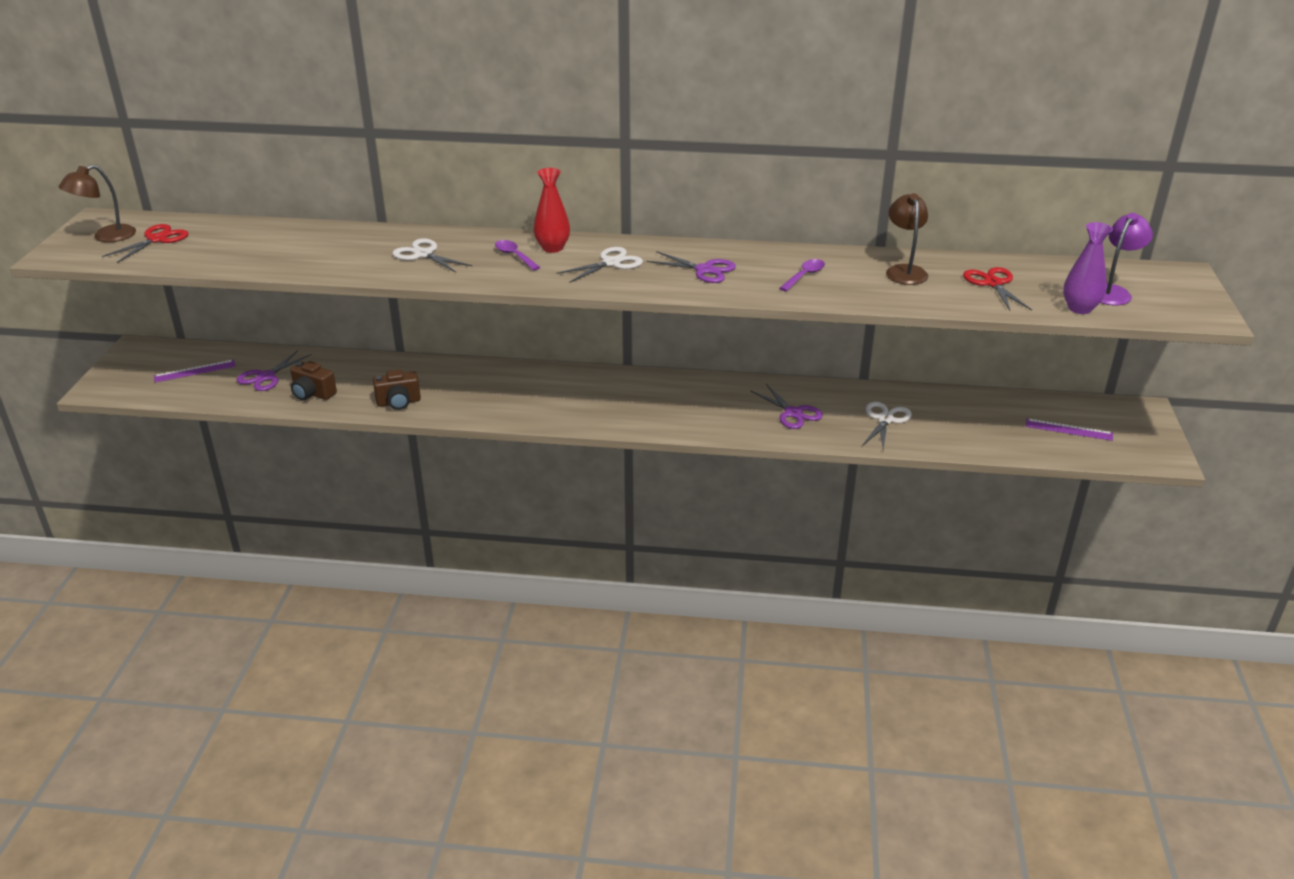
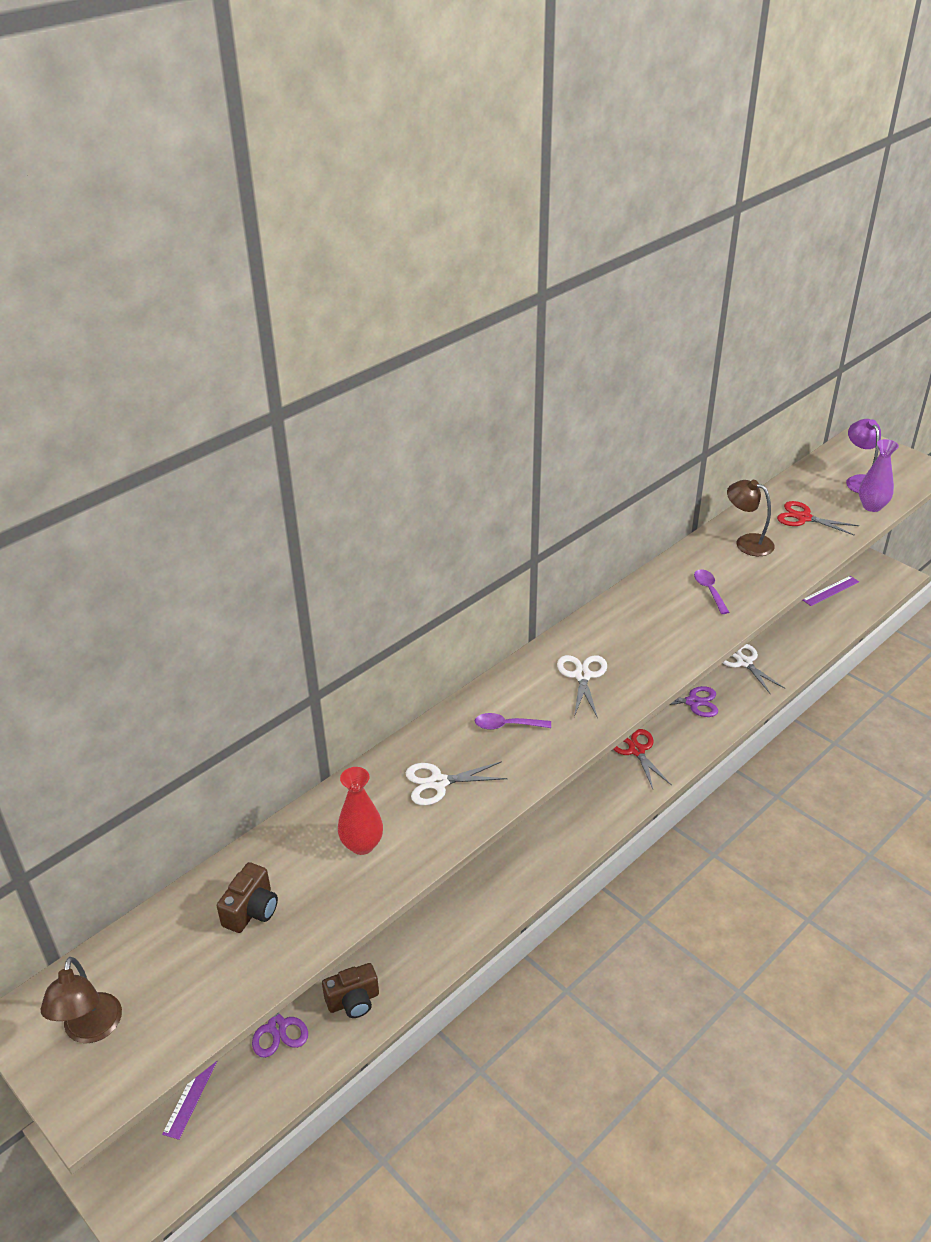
camera: 50 degrees left, 5 degrees up
(157, 239) = (157, 982): red scissors -> red scissors (637, 750)
(398, 402) = (438, 939): brown camera -> brown camera (251, 910)
(552, 248) = (515, 695): red vase -> red vase (362, 845)
(704, 270) = (648, 633): purple scissors -> none

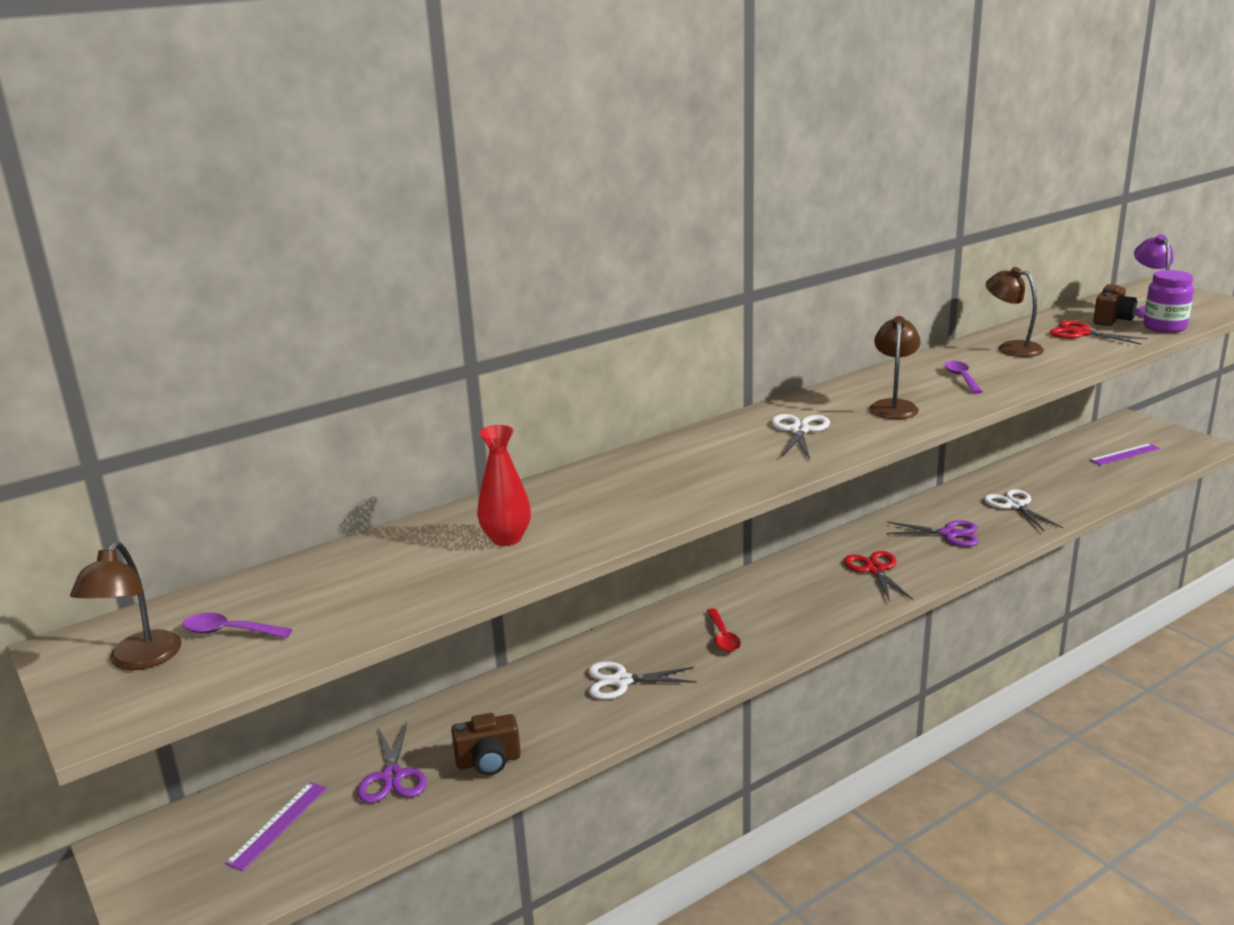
camera: 10 degrees right, 15 degrees down
(251, 910) = (361, 580): brown camera -> brown camera (1112, 320)
(438, 782) = (610, 498): white scissors -> white scissors (621, 681)
(507, 725) = (702, 461): purple spoon -> purple spoon (229, 631)
(521, 842) = (723, 637): none -> red spoon
(657, 635) = (893, 406): none -> brown lamp
(872, 506) = (1164, 327): purple vase -> purple jar

